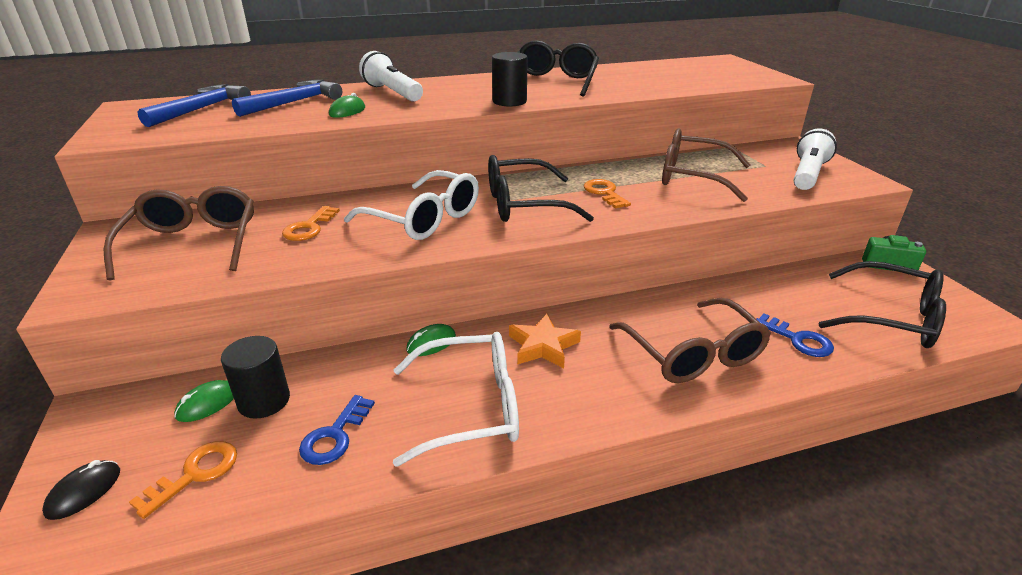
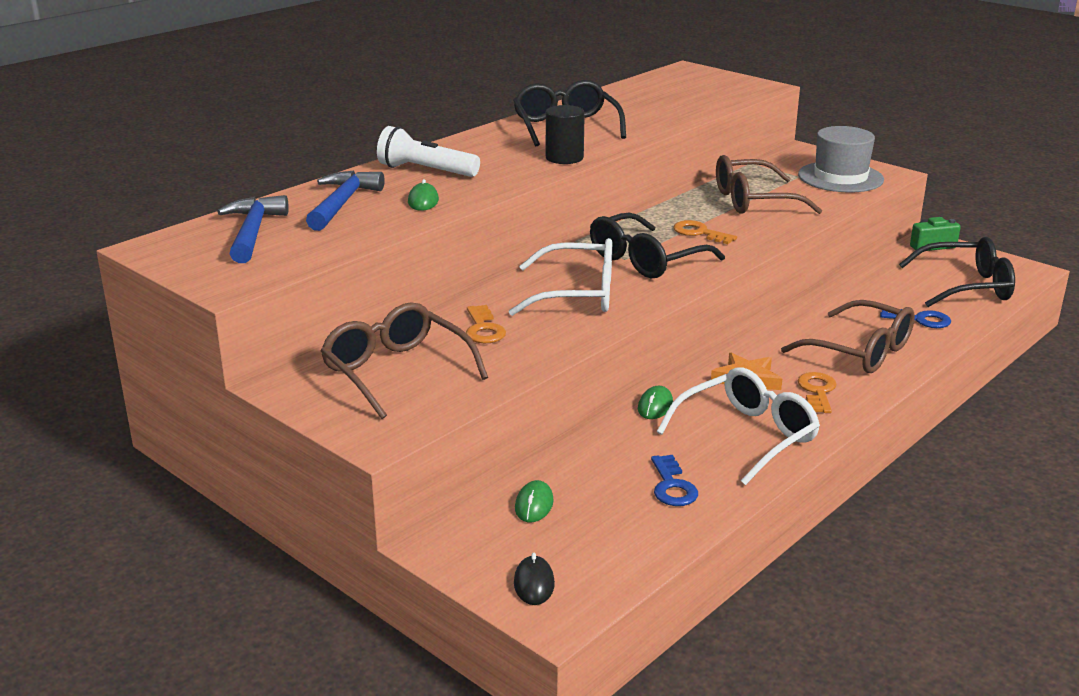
camera: 30 degrees left, 5 degrees down
(195, 474) = (603, 543): orange key -> orange key (817, 391)
(264, 401) = (579, 487): black cylinder -> none
(807, 174) = (840, 177): white flashlight -> grey hat

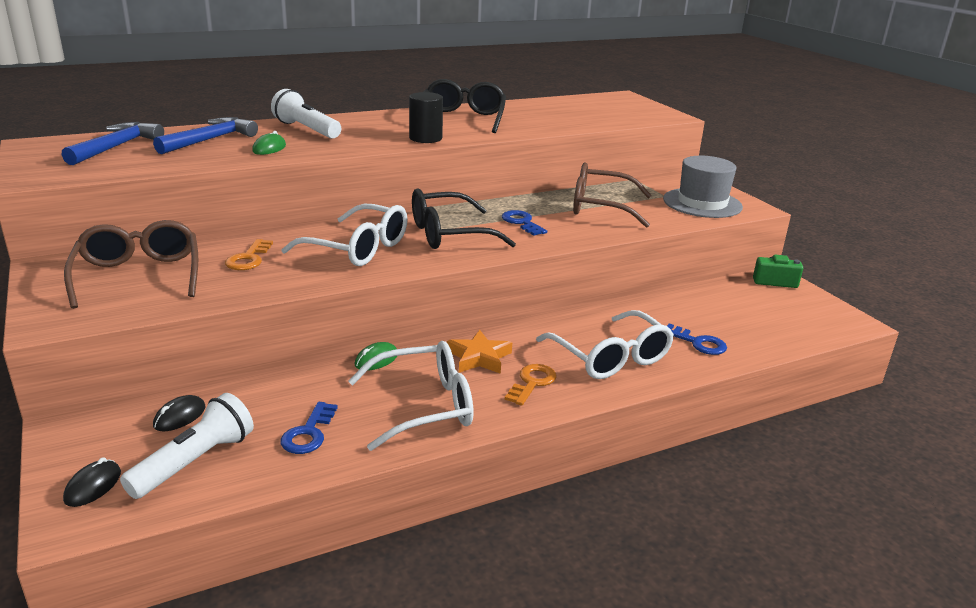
camera: 20 degrees right, 0 degrees up
(534, 505) = (179, 416): green mouse -> black mouse
(600, 538) = (195, 462): none -> white flashlight
(699, 233) = (522, 222): orange key -> blue key
(859, 351) = (610, 357): brown glasses -> white glasses
(965, 286) = (773, 323): black glasses -> none

